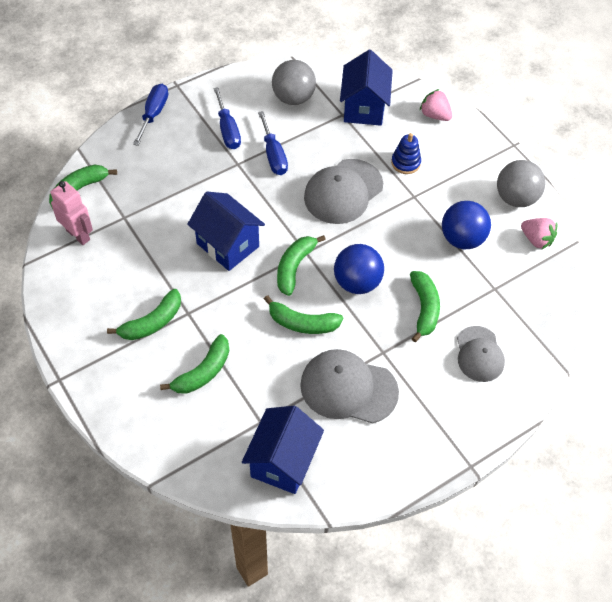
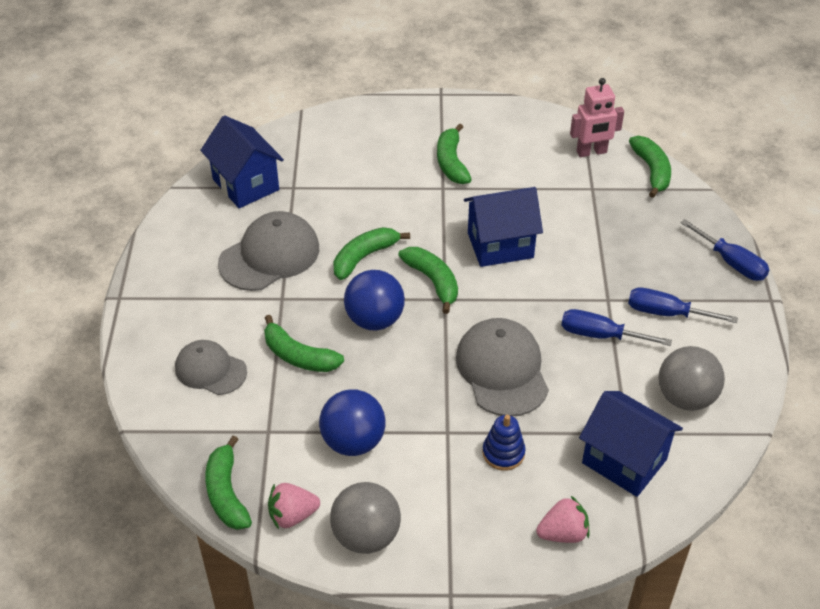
camera: 125 degrees right, 10 degrees down
(203, 372) = (373, 173): green banana -> green banana (226, 493)

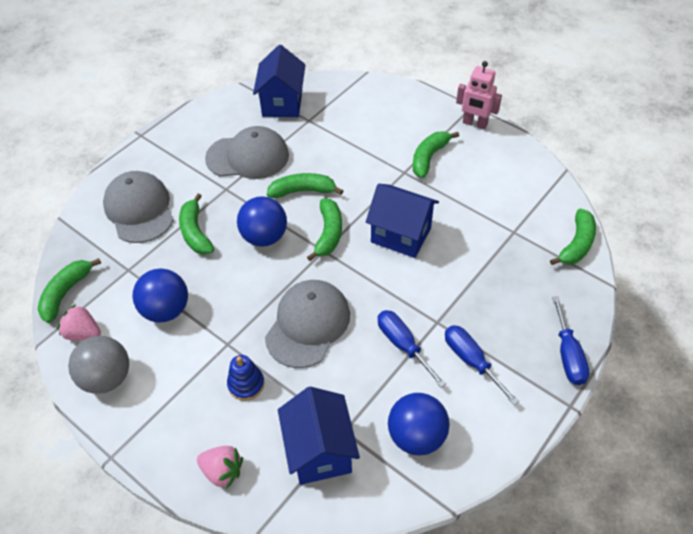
camera: 40 degrees right, 5 degrees up
(210, 370) = (139, 209): grey cap -> grey cap, size x1.54
(591, 152) = (542, 204): pink robot -> pink robot (474, 123)
(685, 397) = (416, 436): grey ball -> blue ball

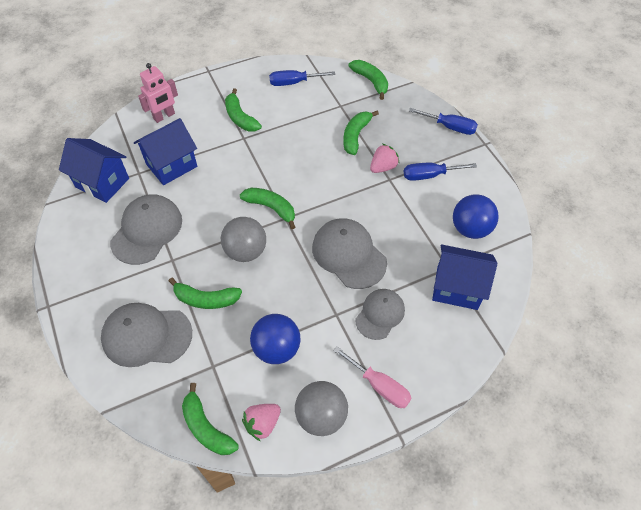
camera: 65 degrees left, 5 degrees up
(159, 417) = (379, 386): none -> pink screwdriver
(222, 471) = (446, 356): pink strawberry -> pink strawberry (383, 167)
(246, 384) = (380, 314): blue stacking toy -> grey cap
(264, 237) = (246, 251): blue ball -> grey ball
(303, 191) = (215, 207): green banana -> green banana (356, 136)
(401, 235) = (302, 166): blue house -> blue house (171, 165)
(403, 345) = (397, 206): blue screwdriver -> blue screwdriver (294, 82)
(474, 123) = (227, 78): pink robot -> pink robot (164, 116)

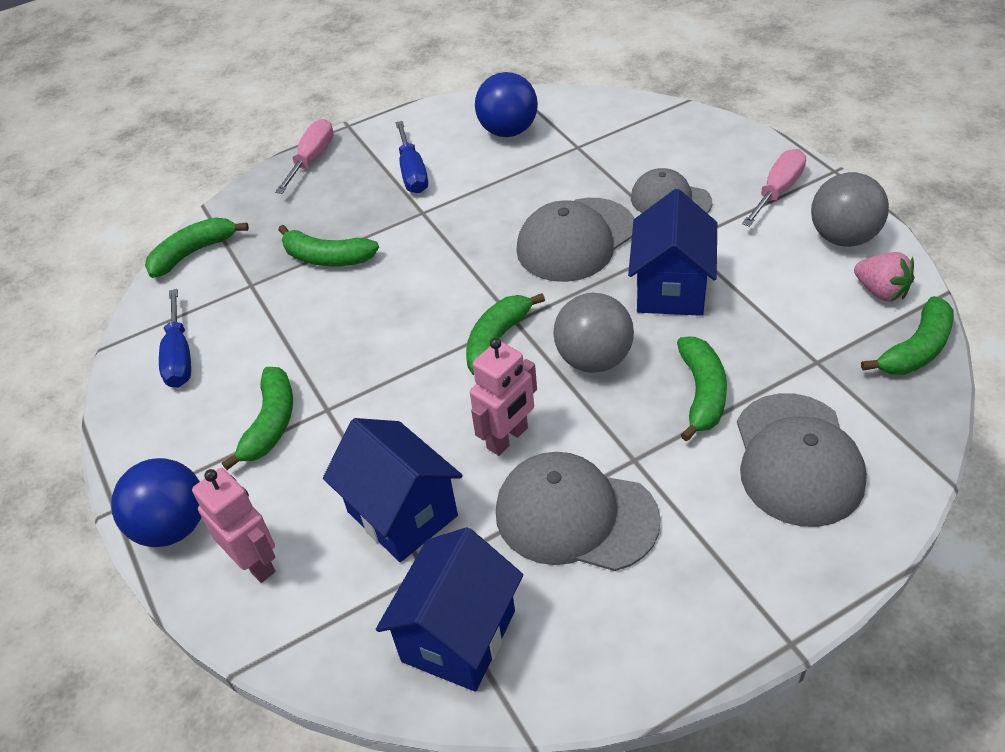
camera: 90 degrees left, 10 degrees down
(202, 208) = (508, 438): none -> pink robot
(240, 118) = (270, 424): green banana -> green banana turned 45 degrees counterclockwise
(277, 348) = (760, 294): blue ball -> blue ball (172, 526)
(383, 167) = (397, 221): pink strawberry -> none
(450, 127) = (312, 159): blue screwdriver -> pink screwdriver
(457, 288) = (609, 137): blue house -> blue house (671, 289)

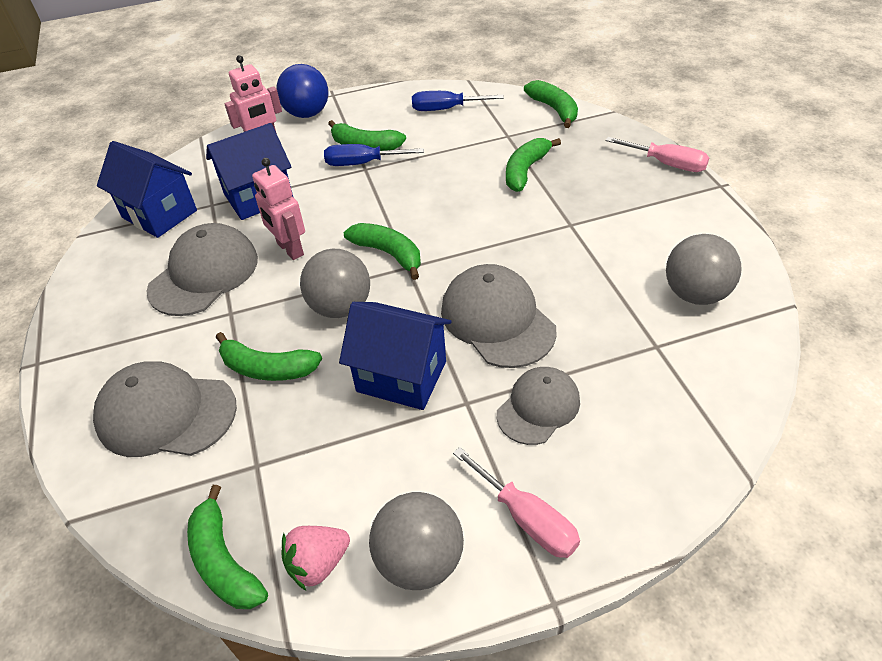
camera: 100 degrees right, 0 degrees up
(412, 173) = (632, 222): blue screwdriver -> blue screwdriver (362, 163)
(508, 131) = (695, 294): blue ball -> grey ball

